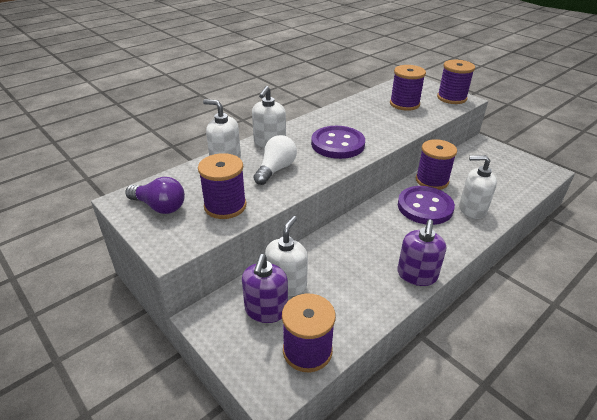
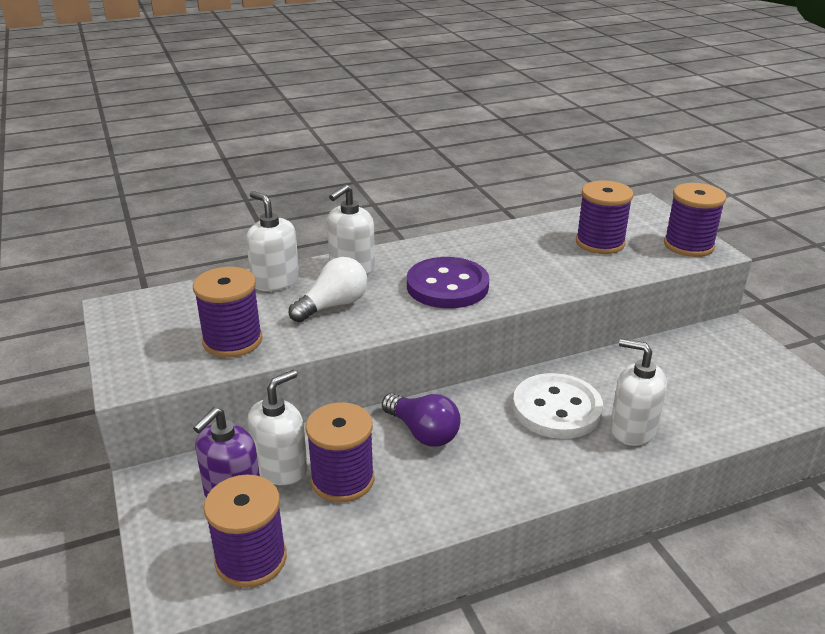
camera: 20 degrees right, 5 degrees down
(159, 207) = (153, 324): purple light bulb -> purple light bulb (423, 432)
(417, 275) = (472, 503): purple soap dispenser -> none
(425, 207) = (556, 409): purple button -> white button
(432, 180) = (597, 372): purple spool -> purple spool (342, 479)

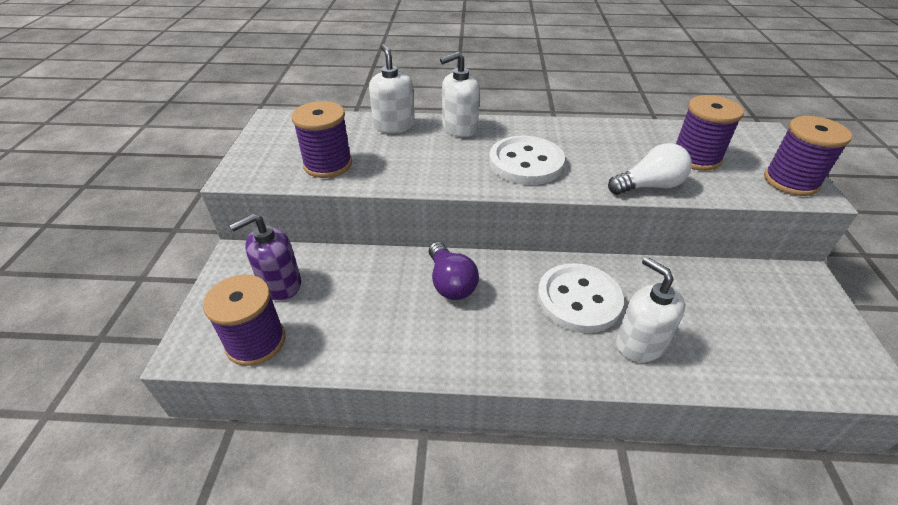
camera: 25 degrees right, 10 degrees up
(281, 467) = (327, 275): white soap dispenser -> none
(333, 305) = (421, 156): white light bulb -> white light bulb (649, 186)
(342, 479) = (363, 301): purple spool -> none
(447, 286) = (526, 163): purple button -> white button

